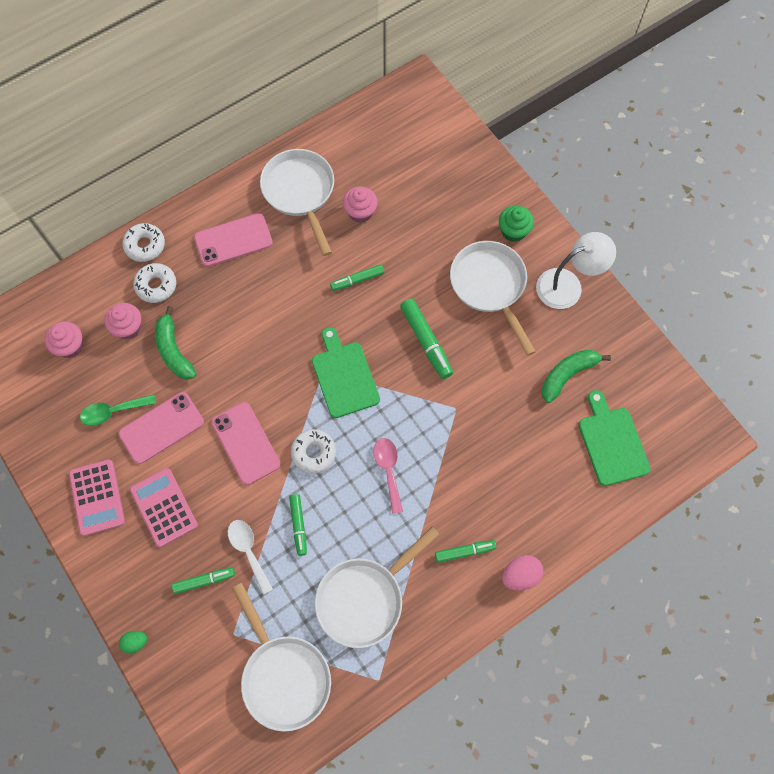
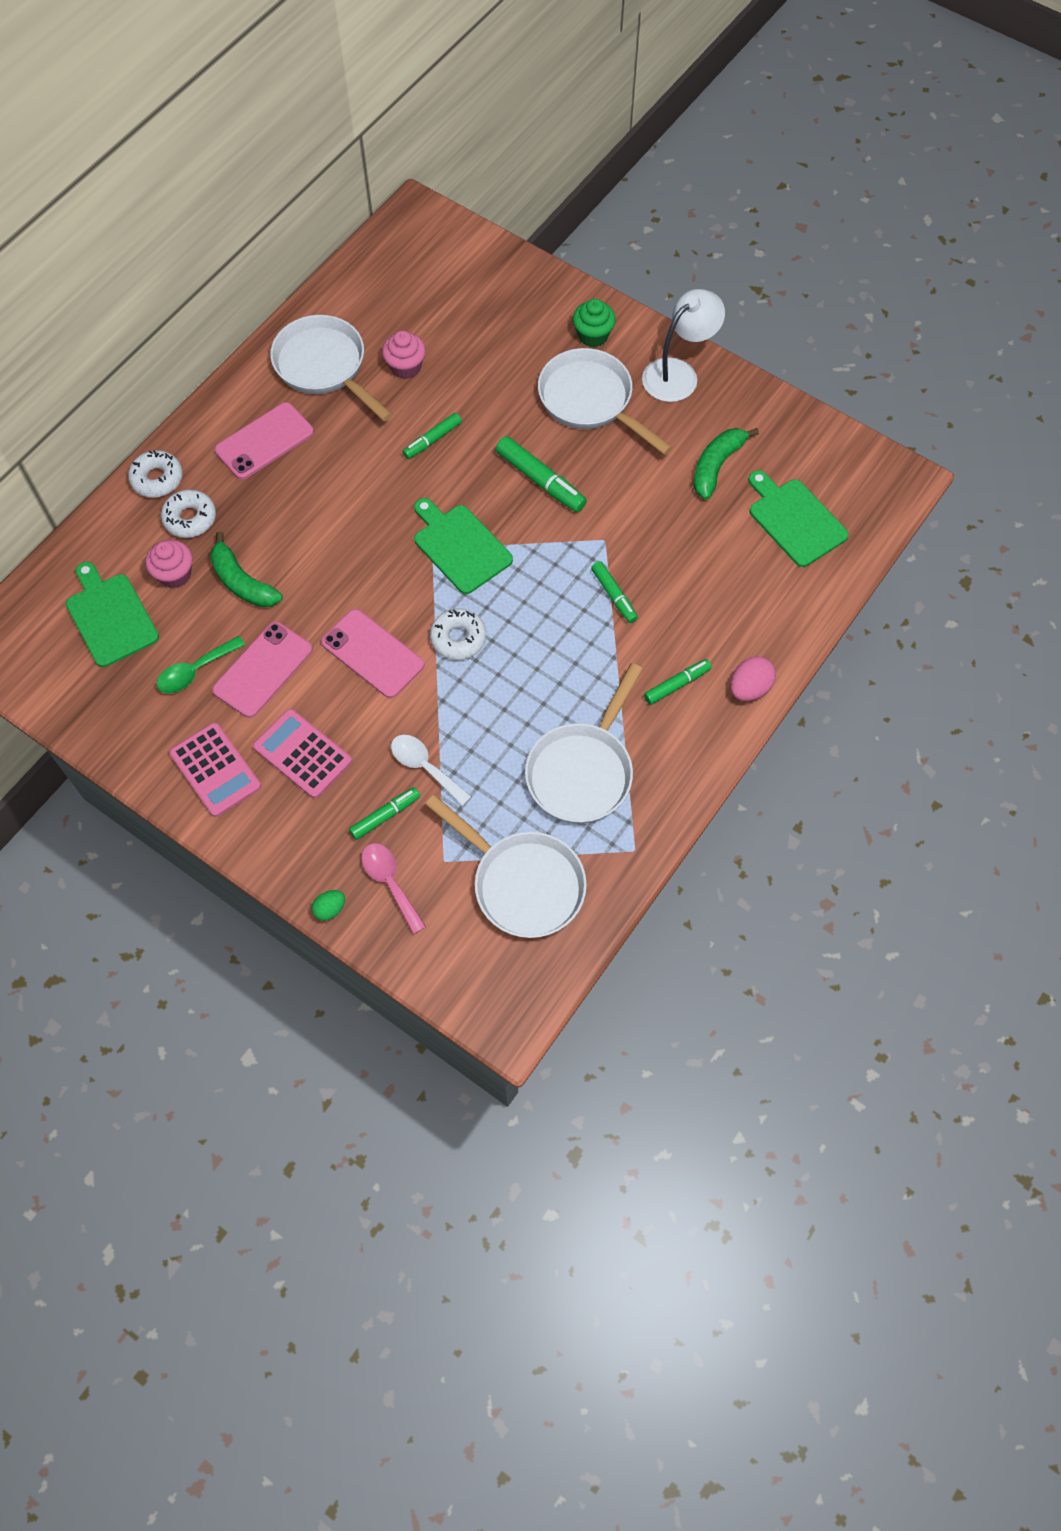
camera: 20 degrees left, 5 degrees down
(70, 346) = (110, 617): pink cupcake -> green cutting board
(298, 525) = (473, 720): green marker -> green marker (614, 595)
(388, 470) = (554, 628): pink spoon -> pink spoon (390, 882)

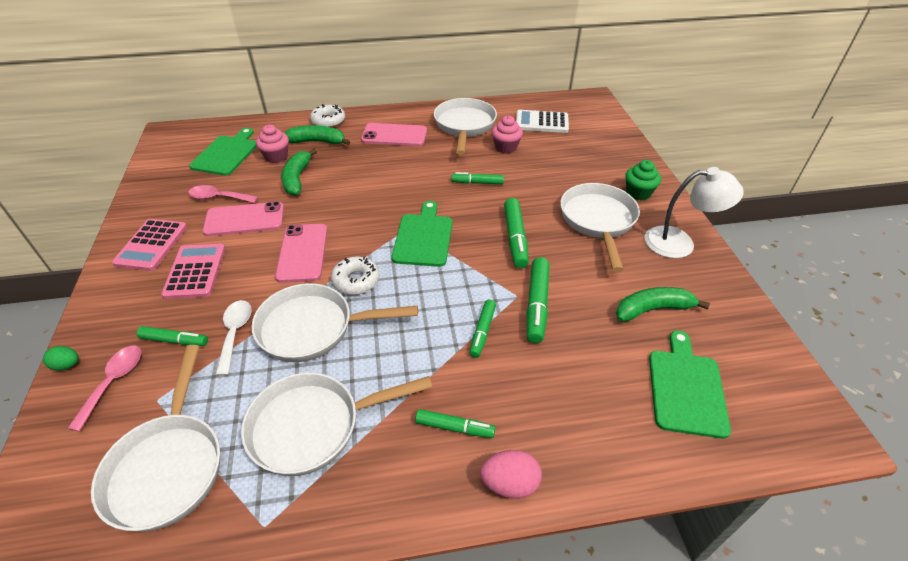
camera: 45 degrees right, 20 degrees down
(190, 518) = (317, 142): white donut -> green banana
(195, 671) = (218, 198): green spoon -> pink spoon
(401, 297) = (541, 122): none -> white calculator
(481, 707) = (313, 328): none -> white pan
(628, 535) = (536, 304): none -> green marker

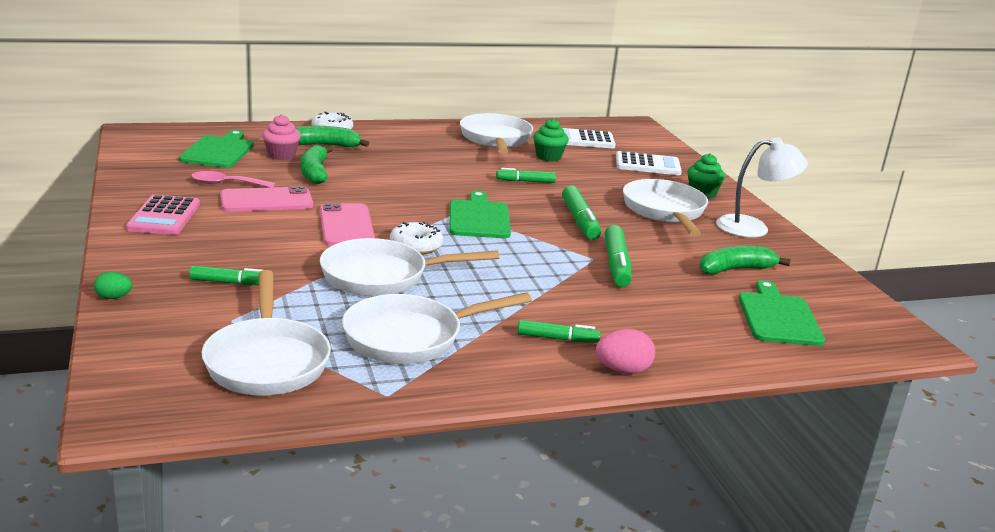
camera: 10 degrees left, 20 degrees down
(114, 382) = (175, 309): pink spoon -> none
(195, 271) = (227, 236): pink calculator -> none
(235, 333) = (296, 278): white spoon -> none
(394, 135) = (416, 143): pink phone -> none
(482, 332) = (565, 281): green marker -> none
(506, 147) = (548, 157): pink cupcake -> green cupcake
(593, 154) = (647, 165): none -> white calculator

